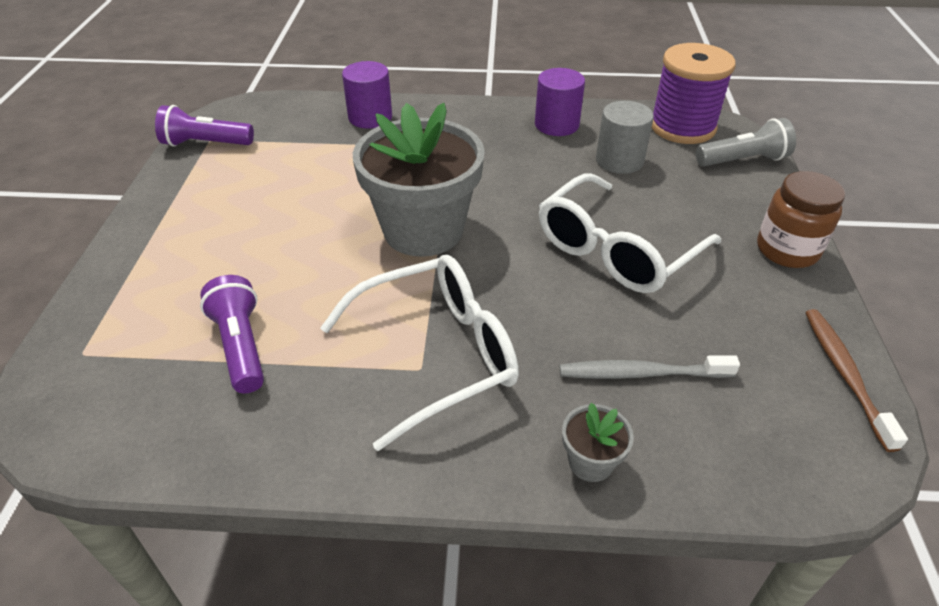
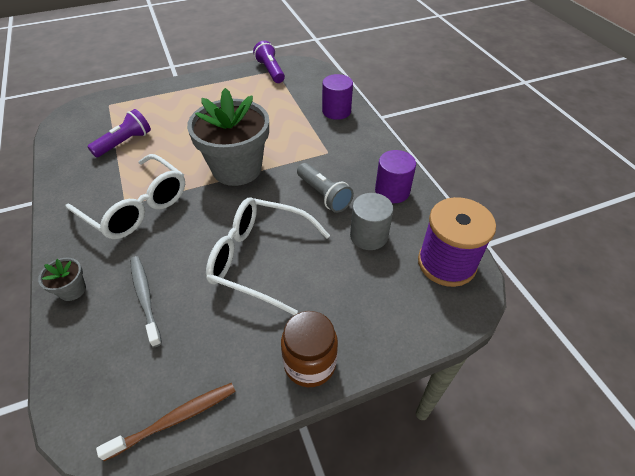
camera: 65 degrees right, 5 degrees up
(743, 160) = (424, 314): grey flashlight -> grey flashlight (323, 195)

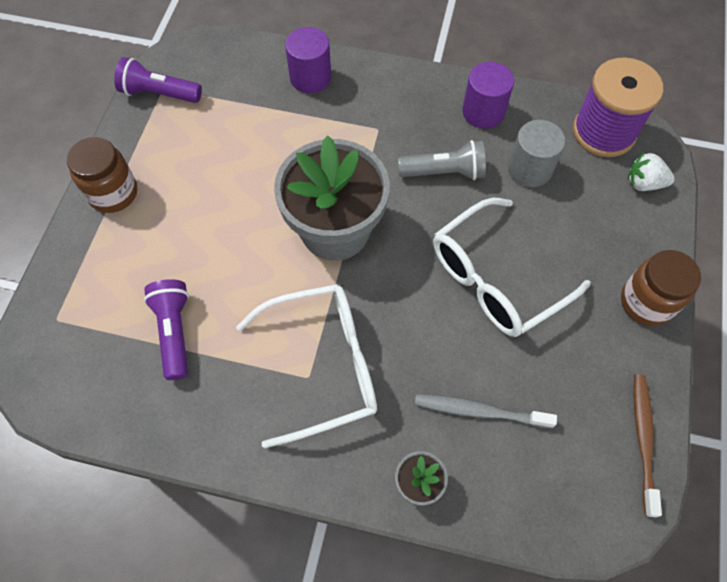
camera: 55 degrees left, 15 degrees up
(195, 86) = (113, 193): none -> brown jar
(424, 311) = (644, 183): none -> white strawberry

